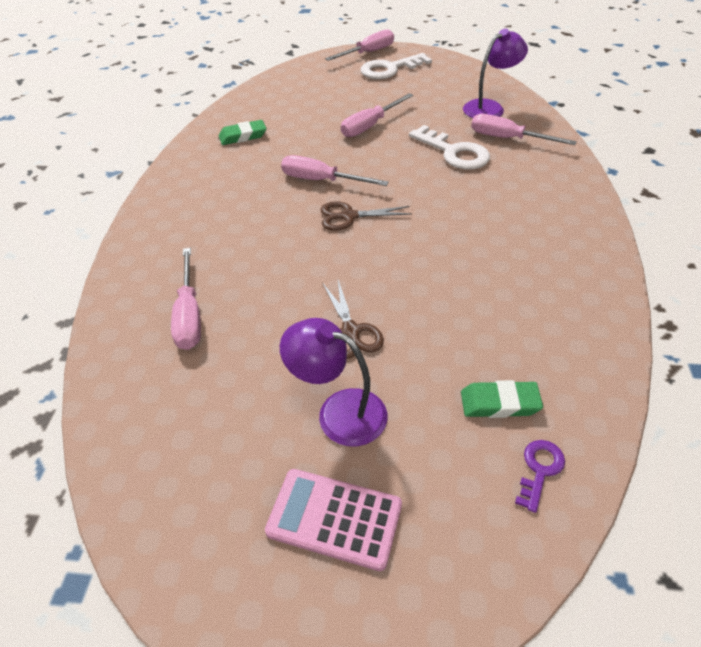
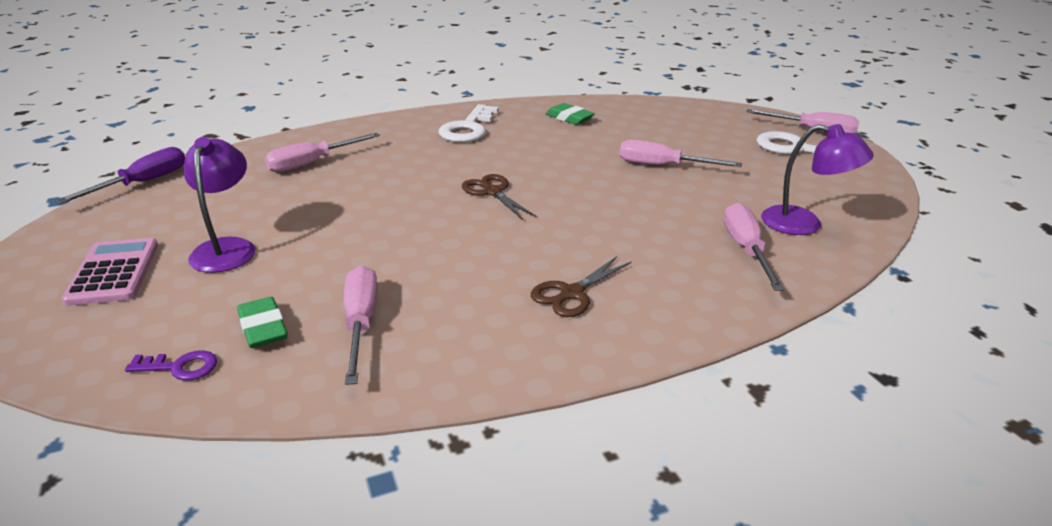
camera: 60 degrees right, 15 degrees down
(109, 478) = (143, 183): none -> purple screwdriver
(321, 180) = (537, 166): pink screwdriver -> pink screwdriver (361, 323)
(351, 331) = (327, 231): brown scissors -> brown scissors (571, 293)
(454, 152) = (670, 221): white key -> white key (468, 128)

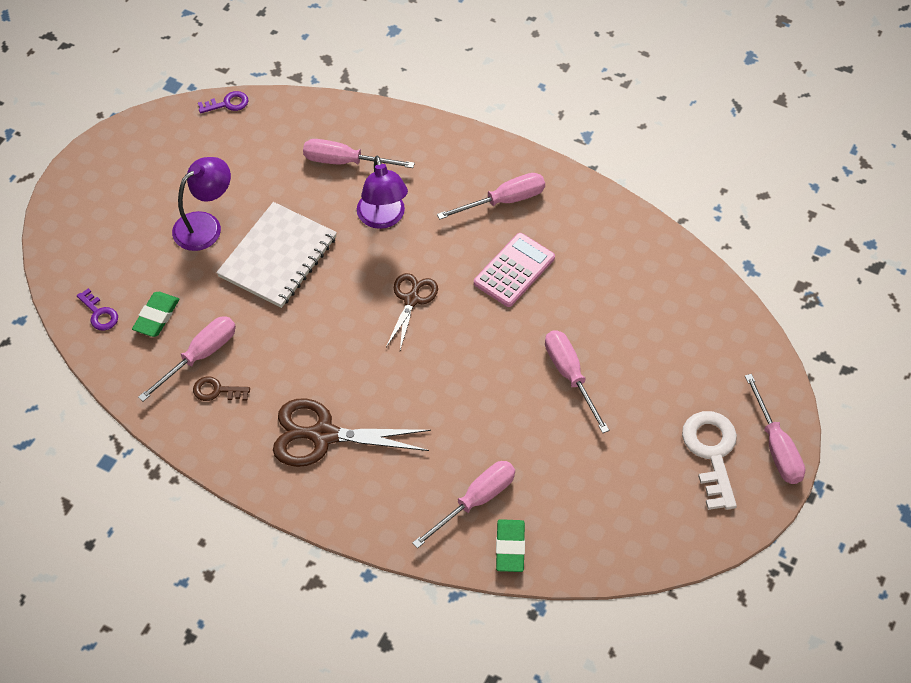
camera: 50 degrees right, 25 degrees up
(113, 272) = (136, 200): pink calculator -> pink calculator (514, 270)
(143, 183) = (227, 103): purple screwdriver -> purple key
(336, 228) = (277, 257): none -> white notebook
(420, 333) = (216, 390): none -> brown key
(468, 128) = (504, 201): white key -> pink screwdriver
(569, 118) = (603, 251): green eraser -> green eraser (510, 547)
(571, 293) = (323, 435): brown scissors -> brown scissors, size x1.62
(804, 224) = (555, 520): purple lamp -> purple lamp (383, 218)

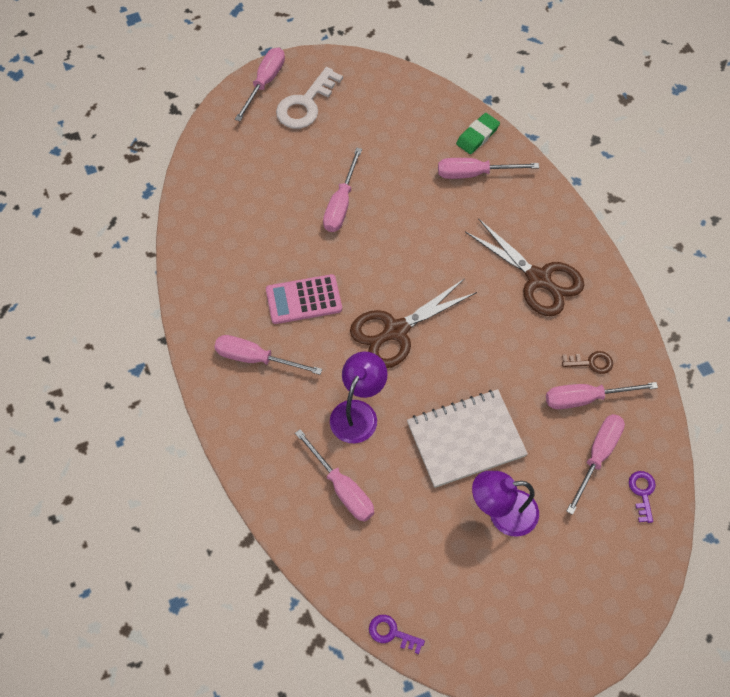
camera: 140 degrees left, 5 degrees up
(156, 317) = (598, 456): green eraser -> pink screwdriver
(216, 390) = (591, 363): brown key -> brown key turned 45 degrees counterclockwise
(411, 300) = (396, 331): brown scissors -> brown scissors, size x1.62

